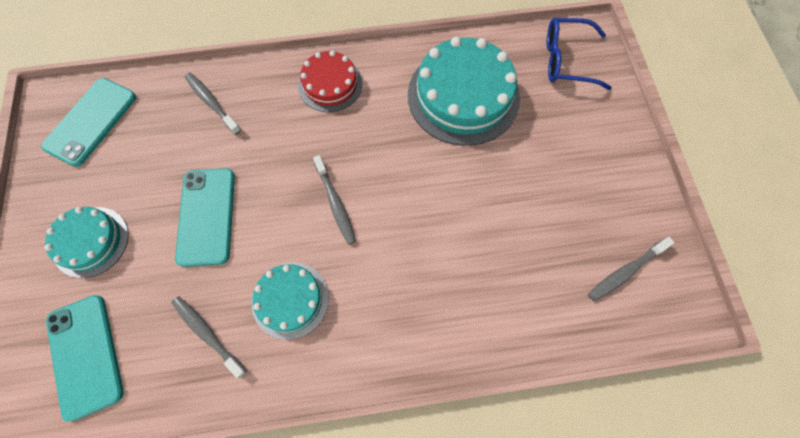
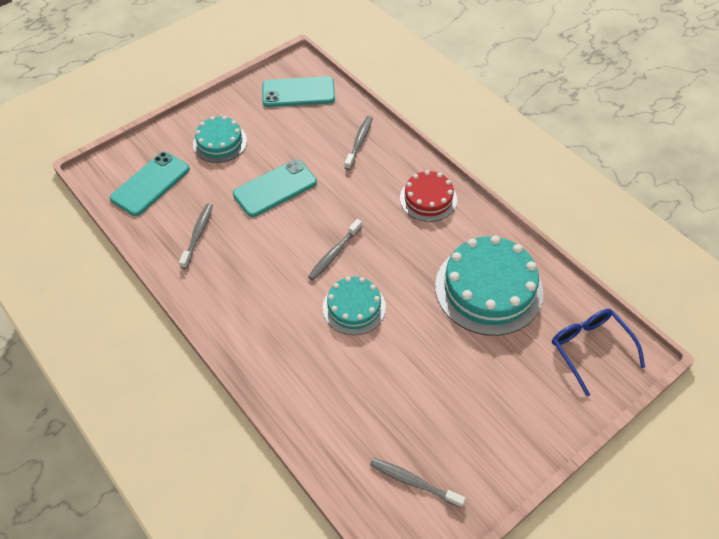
camera: 60 degrees right, 15 degrees down
(290, 300) = (247, 266): turquoise cake -> turquoise cake (354, 307)

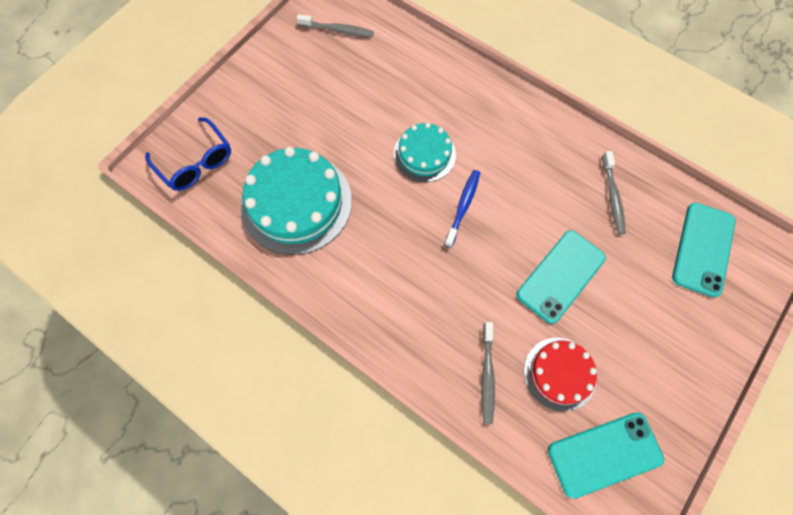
camera: 165 degrees right, 15 degrees up
(220, 142) = (661, 331): turquoise cake -> none
(334, 253) = (462, 207): grey toothbrush -> blue toothbrush
(428, 199) = (379, 303): red cake -> red cake (559, 373)

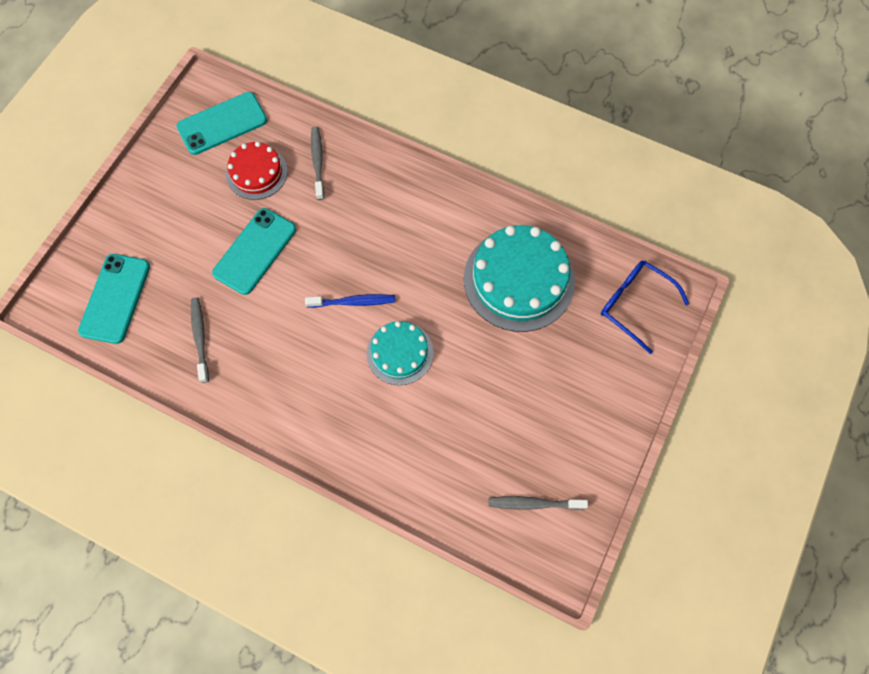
camera: 170 degrees right, 0 degrees up
(462, 207) = (353, 302): blue toothbrush -> blue toothbrush turned 105 degrees counterclockwise

